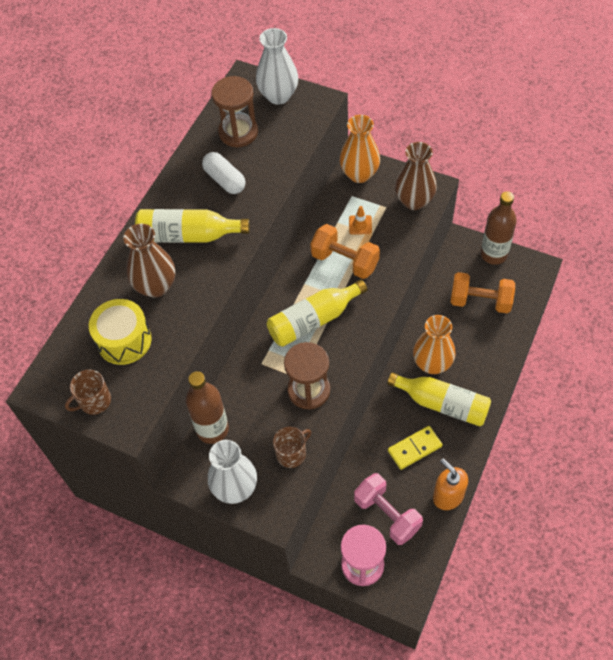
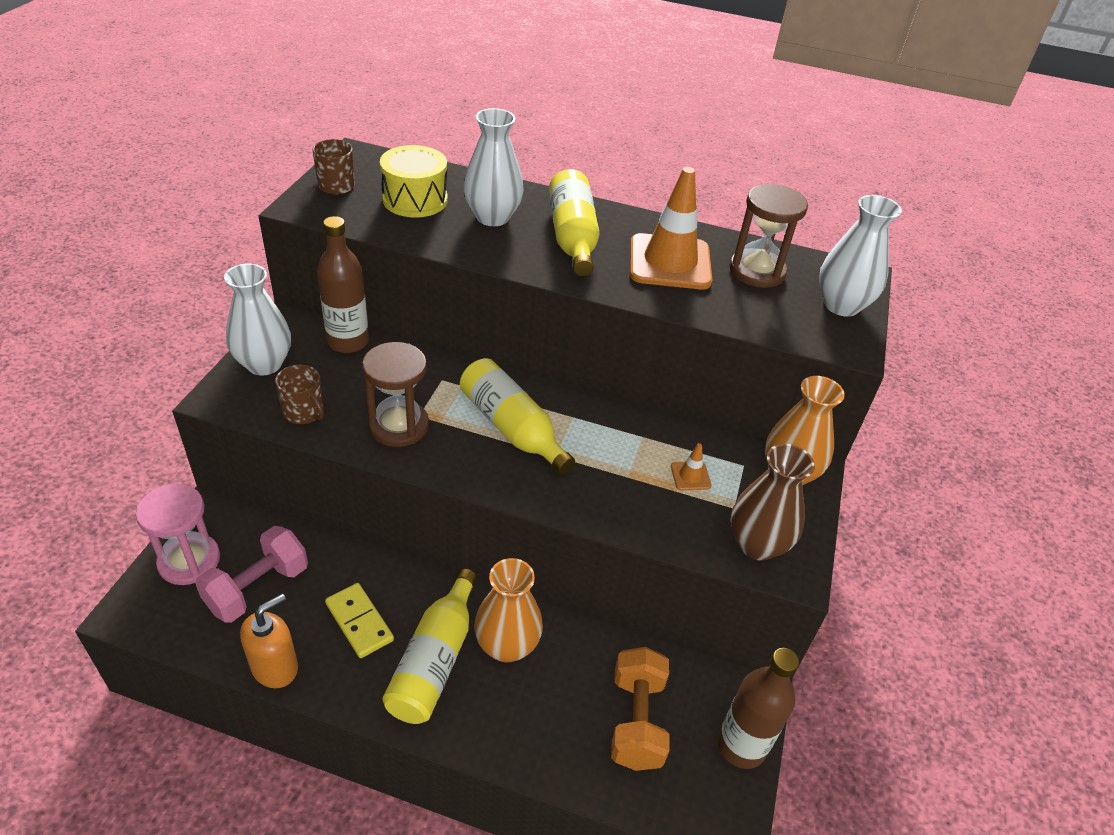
camera: 75 degrees right, 15 degrees down
(156, 286) = (492, 217): brown vase -> white vase
(225, 180) = (670, 262): white capsule -> orange traffic cone
(345, 261) = (619, 459): orange dumbbell -> none

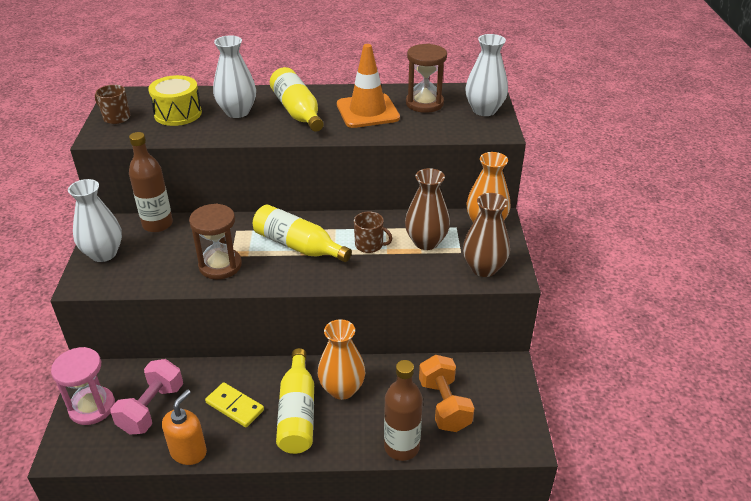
camera: 15 degrees left, 5 degrees down
(304, 412) = (149, 275): brown mug -> brown mug (369, 245)
(690, 476) = (426, 242): orange traffic cone -> brown vase
(741, 746) = (514, 398): brown bottle -> brown bottle (401, 447)

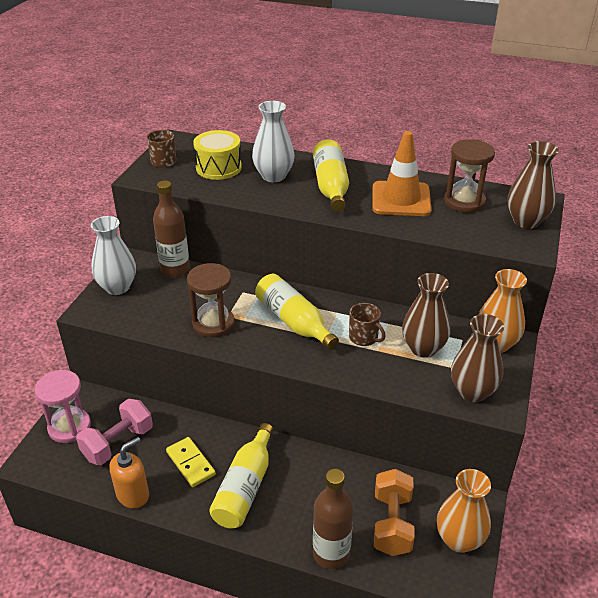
camera: 20 degrees right, 0 degrees up
(342, 389) = (296, 476): orange vase -> orange vase (459, 540)
(484, 110) = (526, 221): white vase -> brown vase

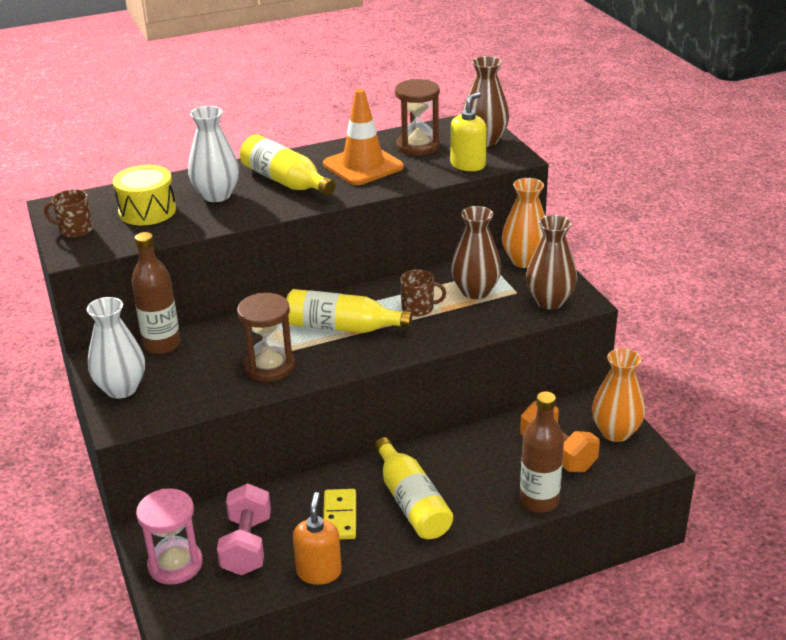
camera: 40 degrees left, 5 degrees down
(190, 463) = (339, 516): yellow domino -> yellow domino turned 75 degrees clockwise
(483, 236) = (468, 165): none -> yellow soap dispenser

